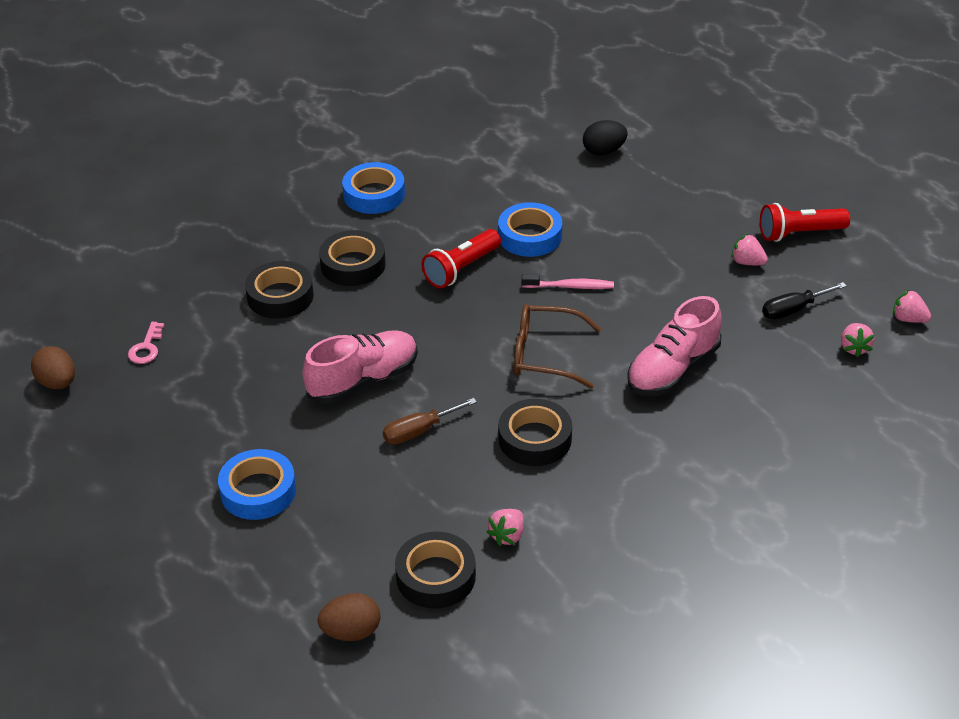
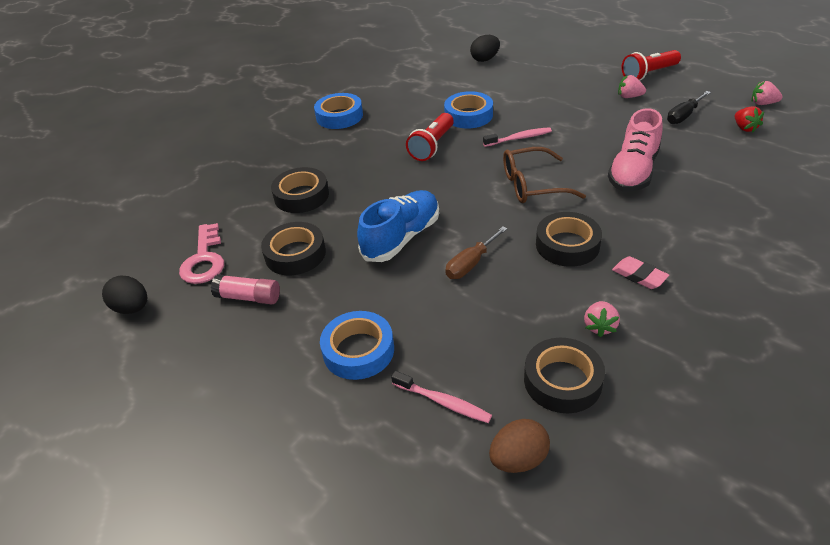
camera: 15 degrees left, 0 degrees up
(57, 383) = (132, 308): brown egg -> black egg
(146, 348) = (204, 260): pink key -> pink key, size x1.66
(175, 404) = (249, 297): none -> pink glue stick
(312, 563) = (443, 402): none -> pink toothbrush
(353, 265) = (348, 162): black tape -> black tape (295, 254)
(363, 380) = (401, 238): pink shoe -> blue shoe
(586, 495) = (639, 275): none -> pink eraser
(854, 348) = (744, 128): pink strawberry -> red strawberry

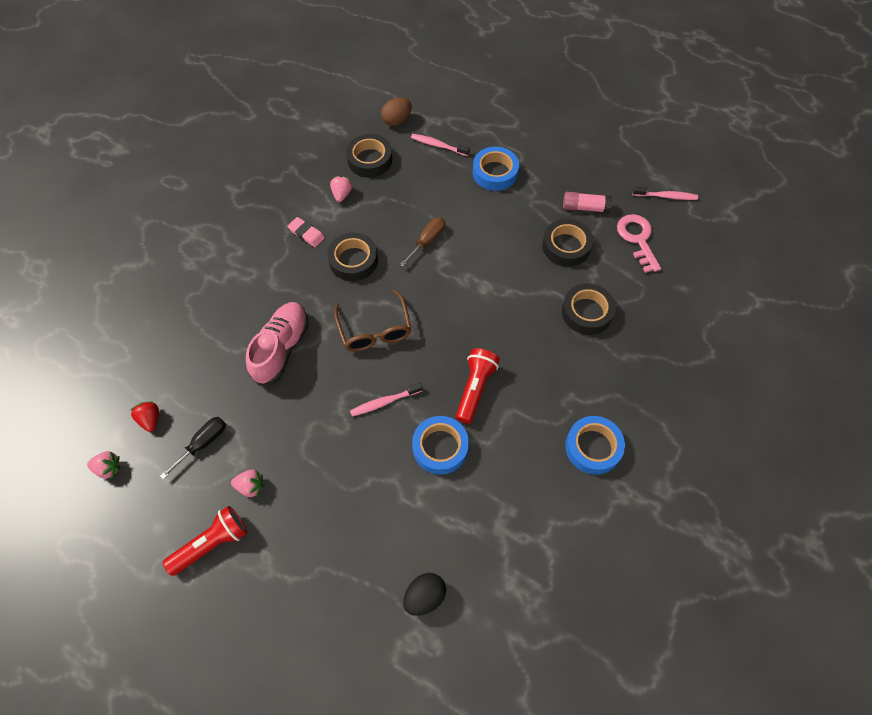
camera: 170 degrees right, 20 degrees up
(132, 308) = (666, 196): black egg -> pink toothbrush
(401, 238) = (484, 265): blue shoe -> none
(533, 185) = (374, 329): brown glasses -> brown glasses turned 90 degrees clockwise

